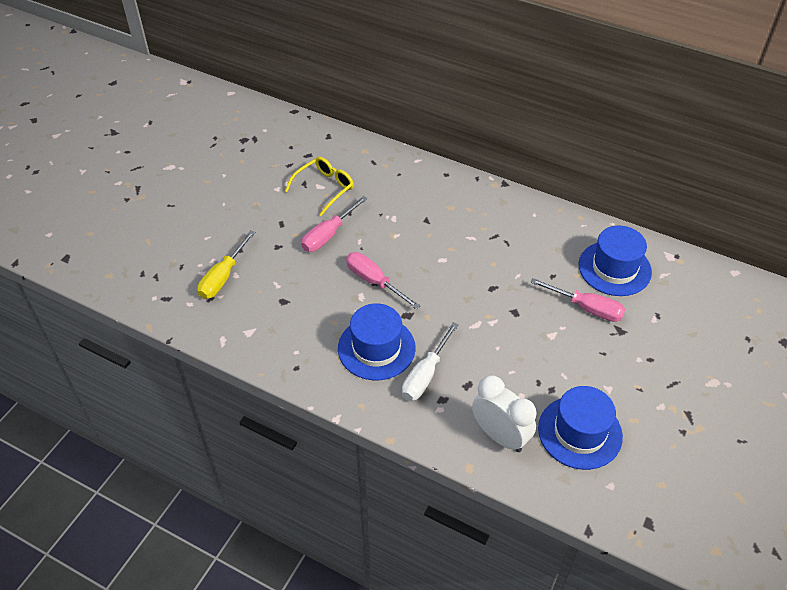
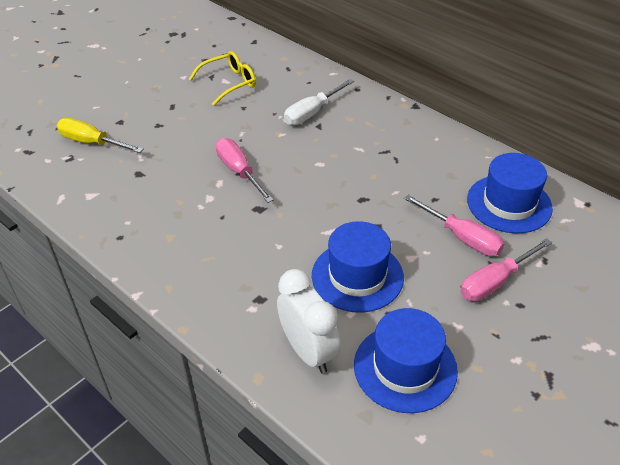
camera: 15 degrees right, 5 degrees down
(223, 277) = (92, 142): yellow screwdriver -> yellow screwdriver turned 75 degrees clockwise
(328, 235) = (213, 123): pink screwdriver -> pink screwdriver (495, 282)
(376, 348) = (211, 234): blue hat -> blue hat (357, 276)
(425, 375) = (252, 270): white screwdriver -> white screwdriver (312, 113)

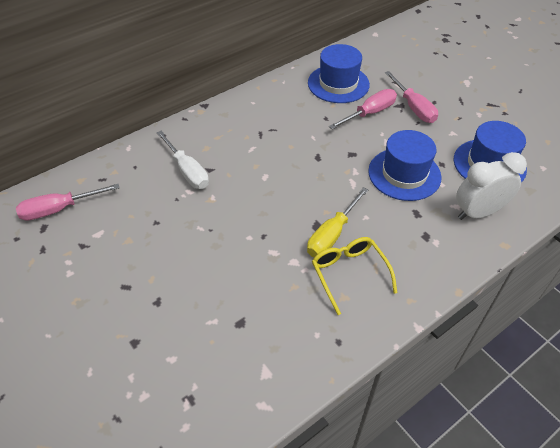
camera: 80 degrees left, 5 degrees up
(92, 142) = (166, 374): yellow screwdriver -> yellow screwdriver (332, 234)
(229, 83) = (105, 230): yellow glasses -> yellow glasses (349, 274)
(239, 171) = (260, 235): pink screwdriver -> pink screwdriver (59, 209)

